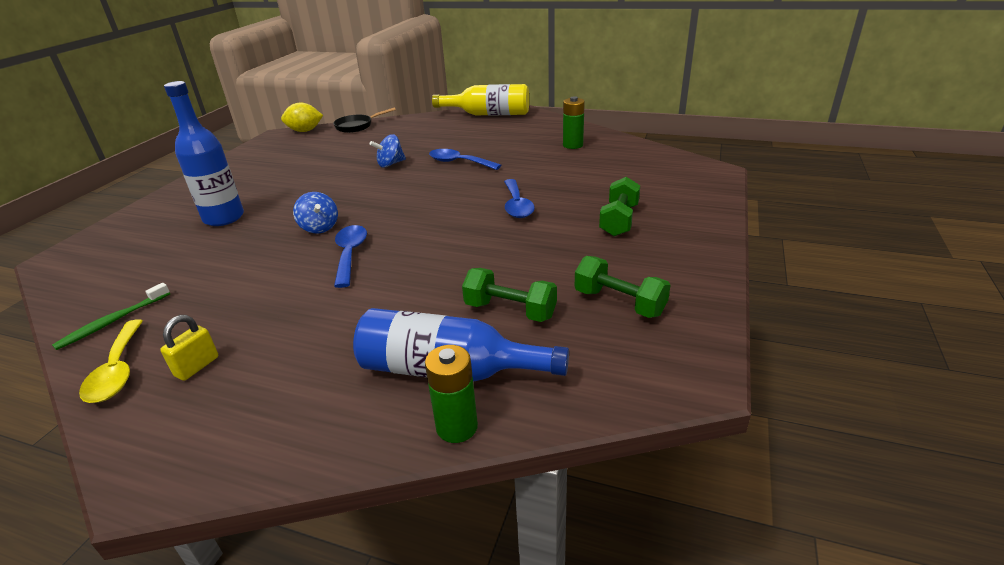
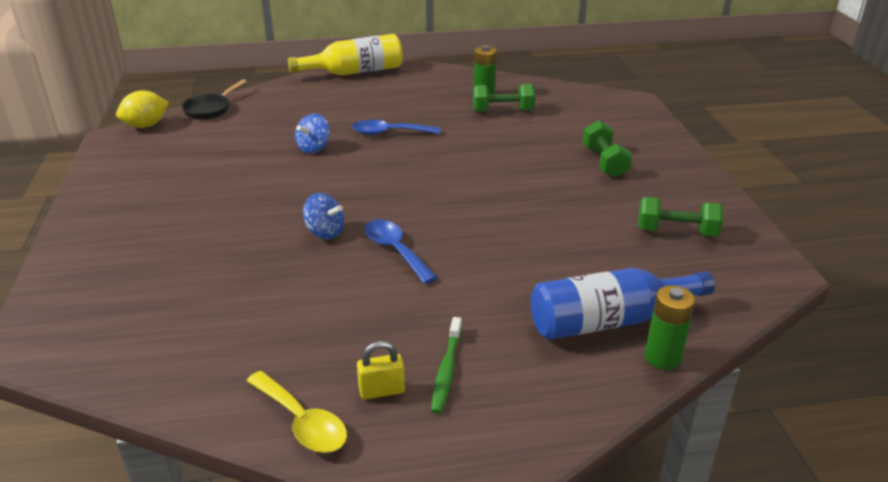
camera: 30 degrees left, 0 degrees up
(113, 321) = (221, 384): green toothbrush -> green toothbrush (446, 371)
(197, 366) = (382, 391): yellow padlock -> yellow padlock turned 75 degrees clockwise
(224, 218) = (191, 248): blue bottle -> none
(510, 310) = (602, 261): green dumbbell -> green dumbbell (503, 111)
(517, 205) = (500, 167): blue spoon -> none

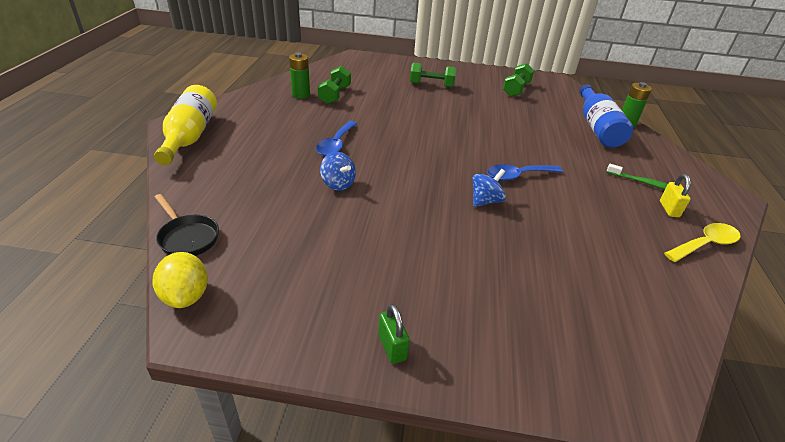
camera: 75 degrees left, 5 degrees up
(99, 209) = (392, 347): none -> green padlock

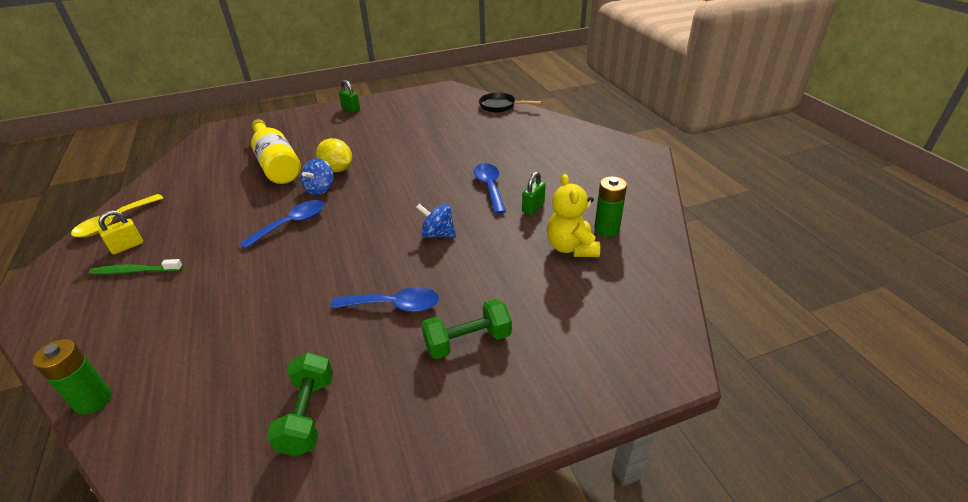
camera: 155 degrees right, 0 degrees up
(186, 296) = (465, 93): yellow lemon -> yellow lemon (337, 169)
(190, 136) = (611, 147): yellow bottle -> yellow bottle (276, 164)
(325, 120) = (533, 208): none -> green padlock
(335, 95) = (571, 247): green dumbbell -> yellow teddy bear
(338, 184) = (450, 158): blue spinning top -> blue spinning top (438, 234)
(459, 107) = (394, 305): none -> blue spoon
(597, 127) = (160, 359): blue bottle -> none
(669, 209) = (127, 246): yellow padlock -> yellow padlock turned 75 degrees clockwise

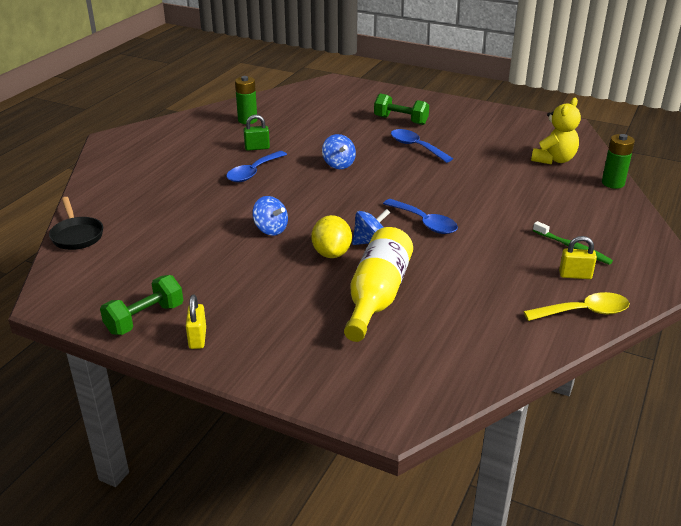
camera: 135 degrees left, 5 degrees down
(292, 224) = (425, 223): blue spoon -> blue spoon turned 135 degrees counterclockwise
(308, 415) = (502, 133): green dumbbell -> green dumbbell (145, 318)
(351, 109) = (197, 338): green padlock -> yellow padlock
(400, 161) = (270, 229): none -> blue spinning top
(571, 247) = (283, 123): yellow teddy bear -> yellow teddy bear (554, 160)

